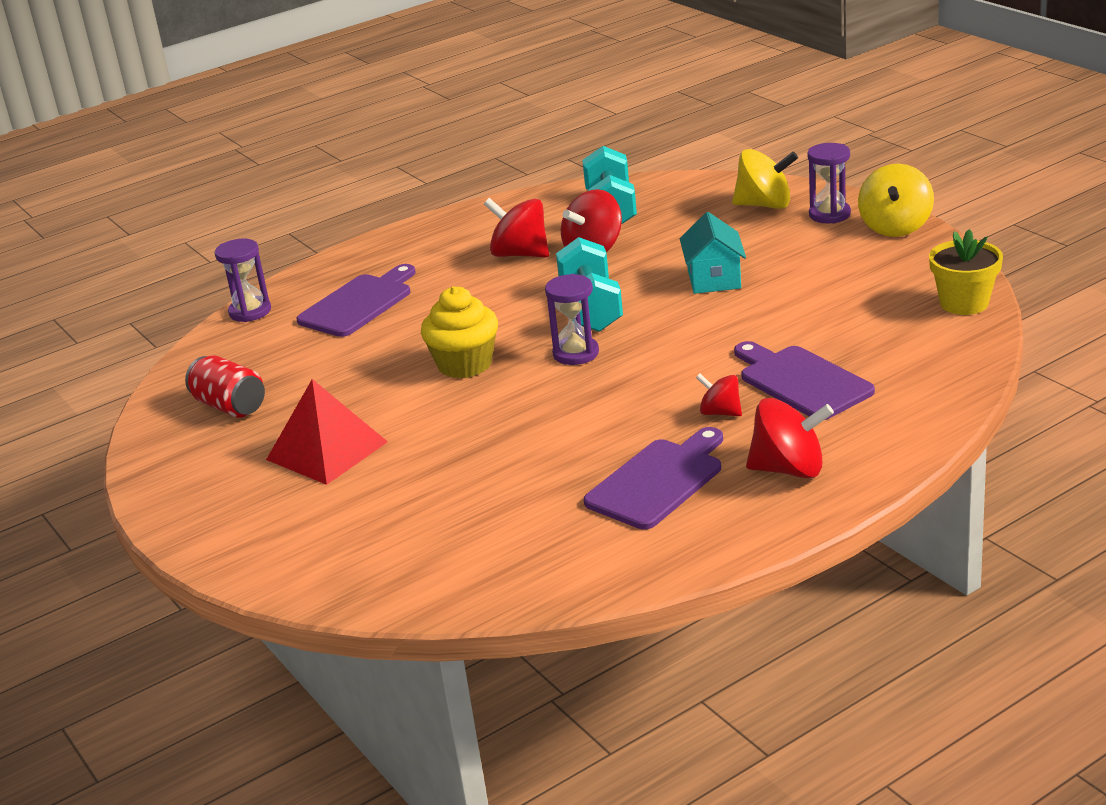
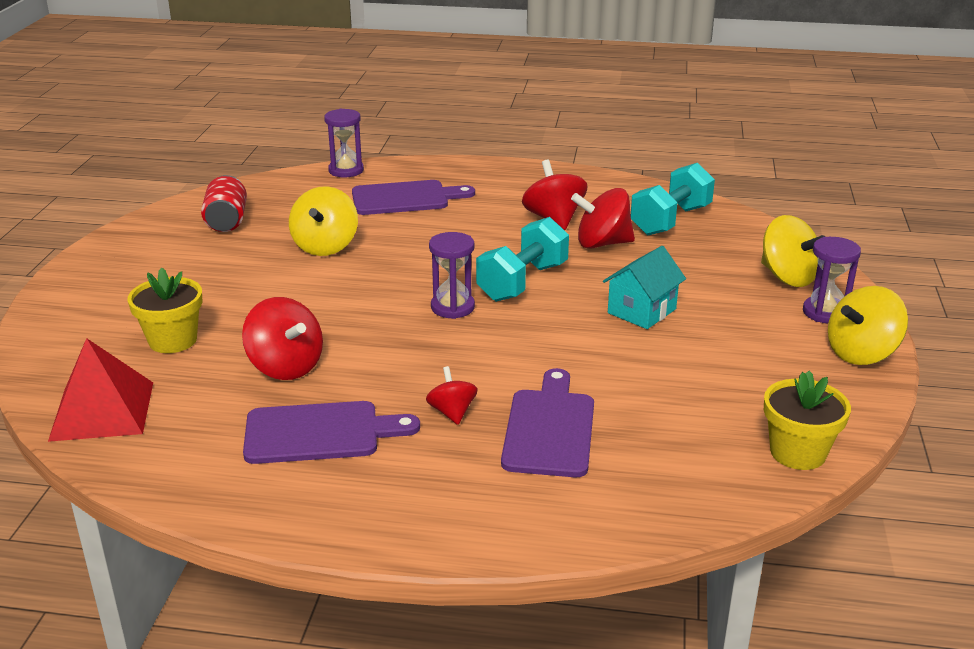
camera: 40 degrees right, 0 degrees up
(327, 450) = (211, 279): red pyramid -> red pyramid (102, 410)
(372, 373) = (325, 246): none -> yellow spinning top
(401, 505) = (173, 340): none -> yellow flower pot
(465, 364) = (380, 273): yellow cupcake -> none
(789, 469) = (409, 490): red spinning top -> red spinning top (285, 366)

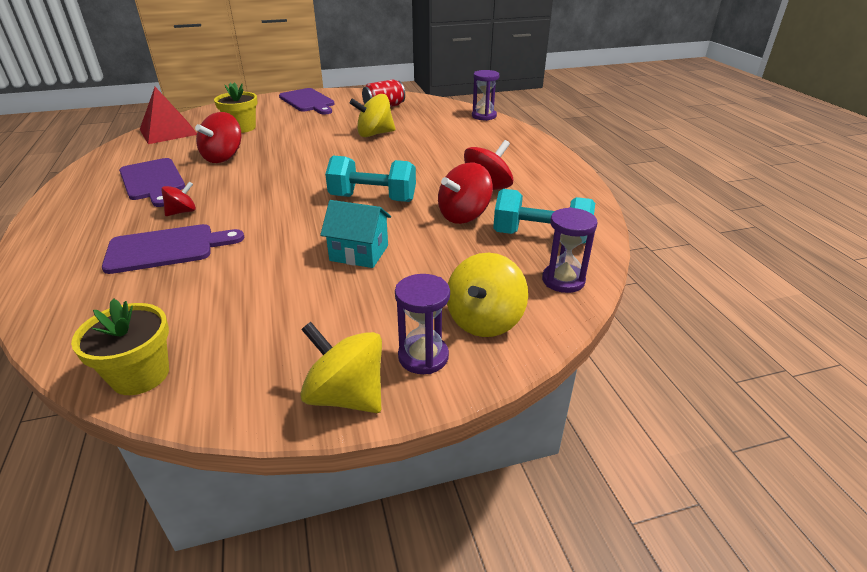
camera: 65 degrees right, 5 degrees up
(405, 198) = (464, 139): purple cutting board -> purple cutting board (308, 101)
(452, 307) = (320, 184): purple hourglass -> purple hourglass (563, 280)
(602, 243) = (464, 215): red spinning top -> red spinning top turned 105 degrees counterclockwise

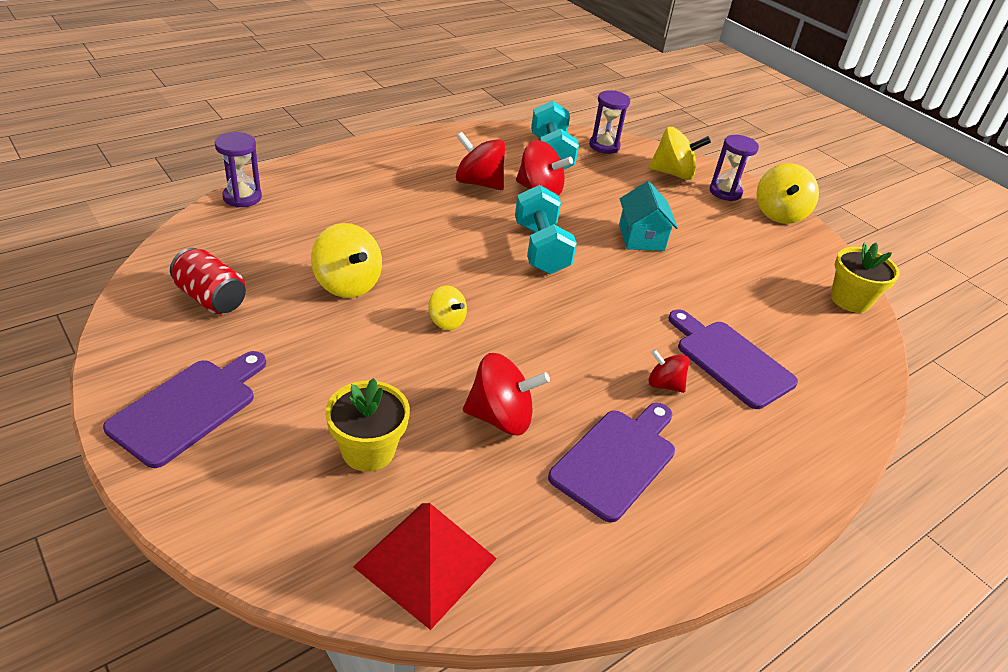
camera: 115 degrees left, 5 degrees up
(316, 154) = (446, 321): none -> yellow spinning top

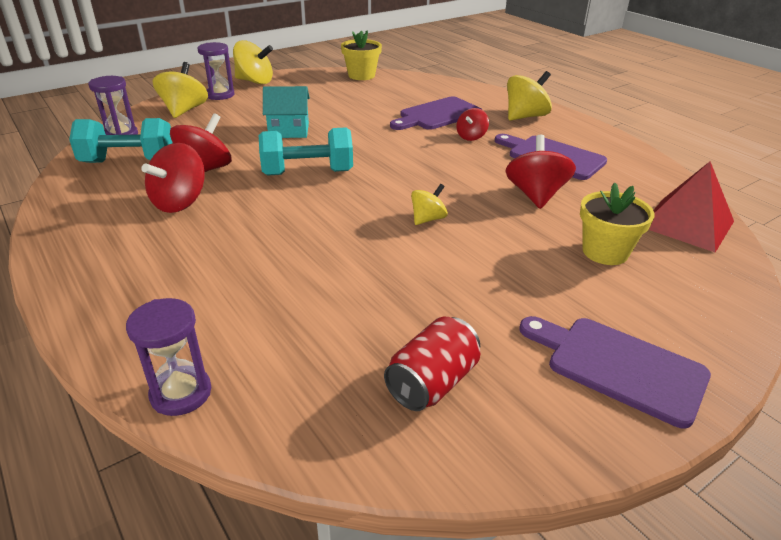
camera: 85 degrees left, 5 degrees down
(347, 284) = (382, 278): yellow spinning top -> yellow spinning top (525, 116)

